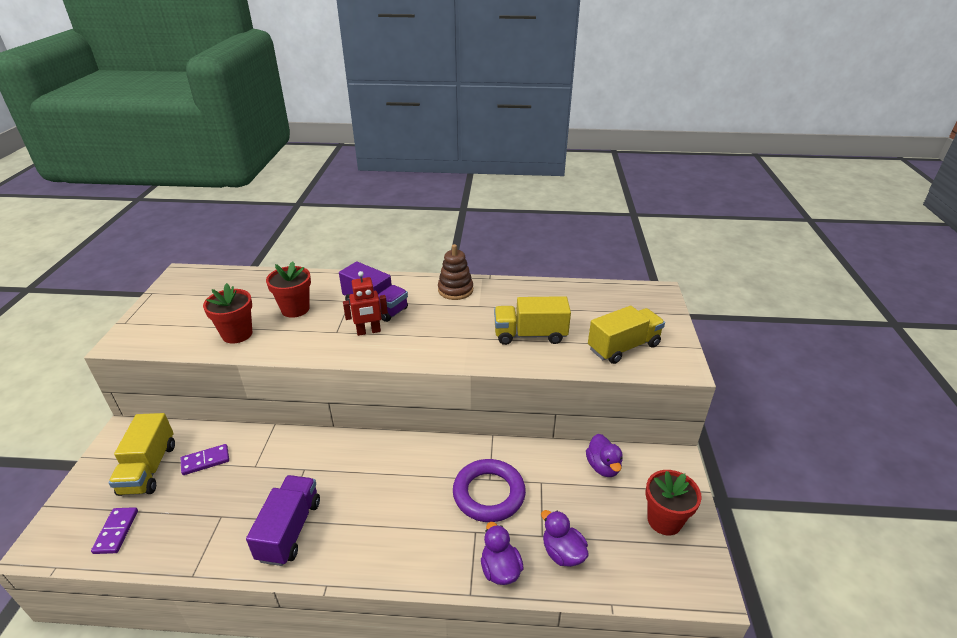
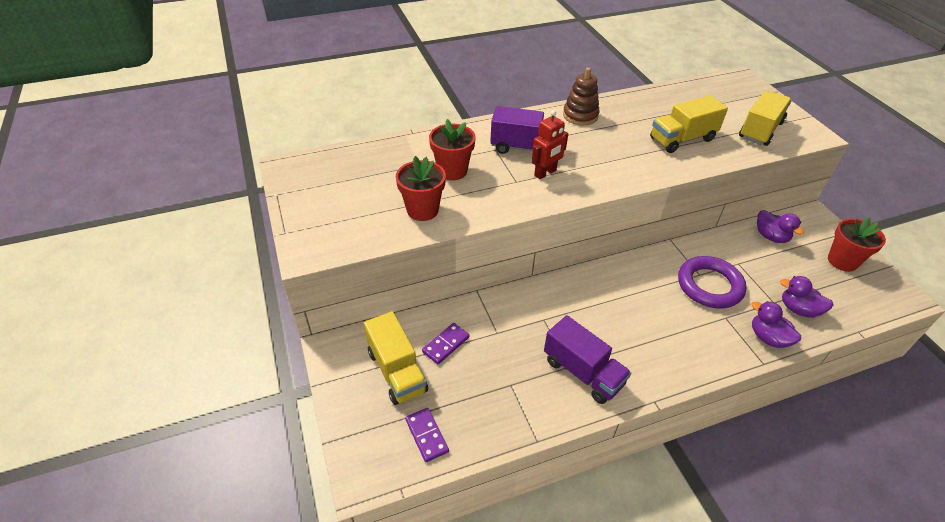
camera: 25 degrees left, 10 degrees up
(290, 530) = (582, 372): purple truck -> purple truck turned 150 degrees clockwise

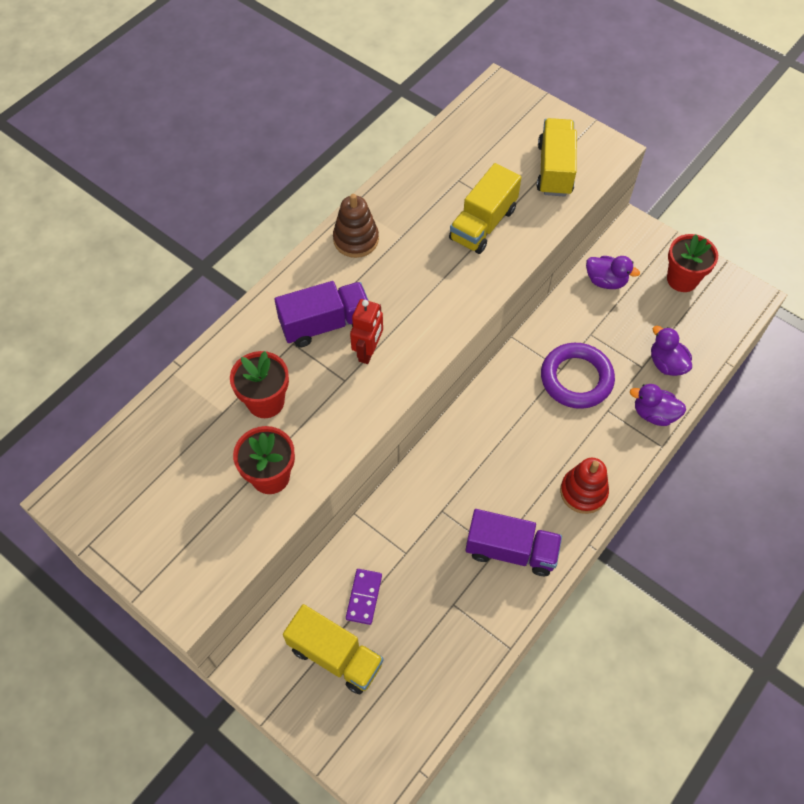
camera: 30 degrees left, 15 degrees up
(427, 435) = (409, 705): purple domino -> none
(671, 362) = (583, 492): none -> red stacking toy
(798, 309) = (666, 364): purple duck -> purple duck turned 60 degrees clockwise

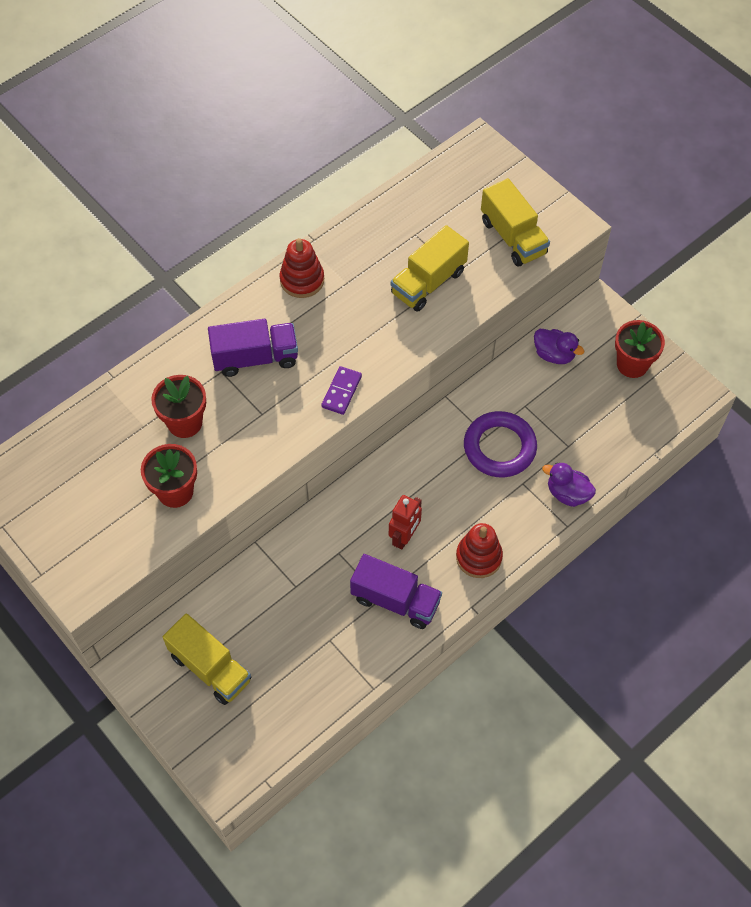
camera: 10 degrees right, 0 degrees up
(356, 239) = (302, 280): brown stacking toy -> red stacking toy
(364, 597) = (248, 620): purple domino -> purple domino (341, 392)
(368, 351) = (290, 390): red robot -> red robot (404, 537)
(554, 169) = (513, 237): yellow truck -> yellow truck turned 135 degrees clockwise
(666, 364) = (593, 446): purple duck -> none

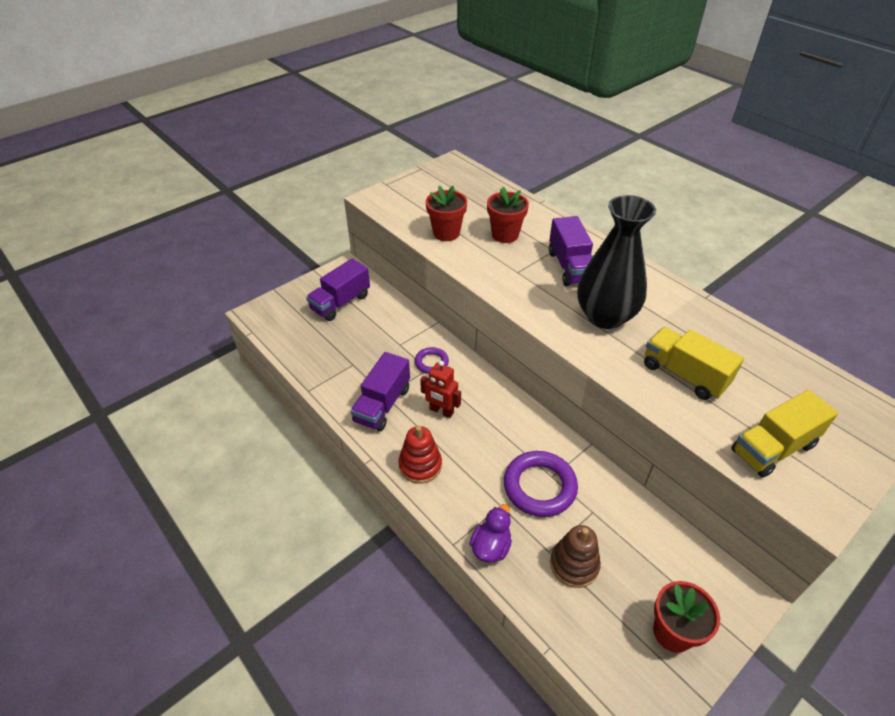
camera: 90 degrees right, 15 degrees down
(210, 668) = (340, 303): yellow truck -> purple truck
(302, 280) = (657, 291): red stacking toy -> none
(328, 548) = (431, 362): none -> purple ring
(341, 392) = (545, 316): purple domino -> none
(343, 335) = (605, 316): none -> black vase
(554, 354) = (664, 544): purple duck -> none
(579, 427) = (574, 564): none -> brown stacking toy

